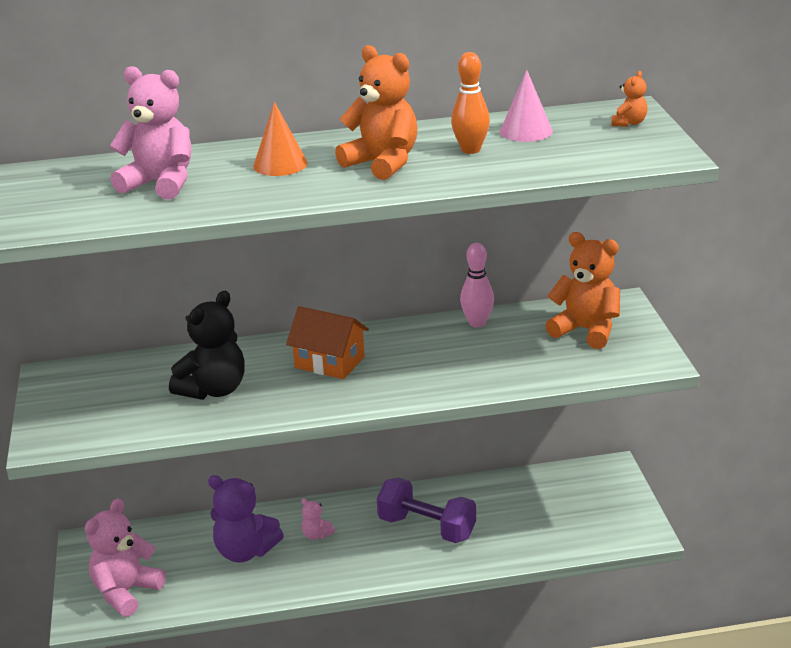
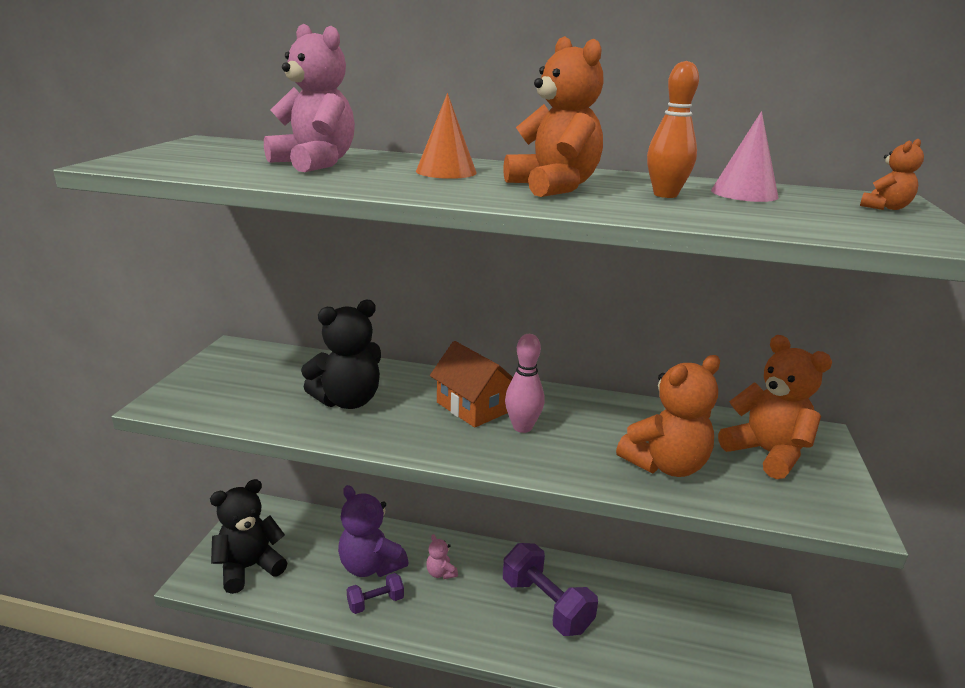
camera: 20 degrees right, 5 degrees down
(126, 592) = (249, 567): pink teddy bear -> black teddy bear
(271, 577) = (375, 602): none -> purple dumbbell
(477, 323) = (645, 411): pink bowling pin -> pink bowling pin (522, 427)
(513, 363) = (665, 465): none -> orange teddy bear

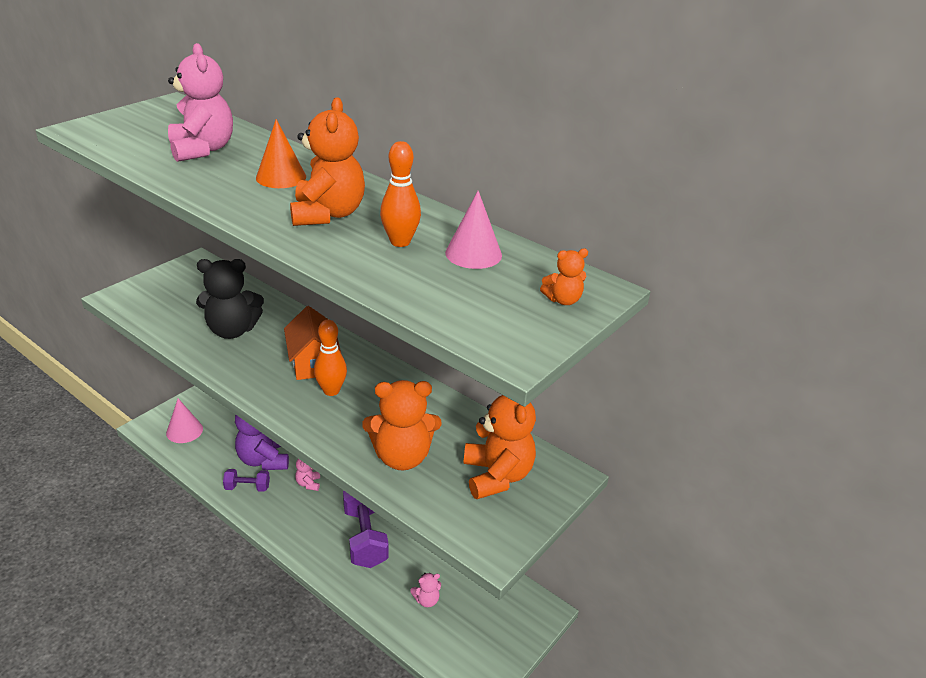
camera: 25 degrees right, 10 degrees up
(249, 567) = (184, 431): black teddy bear -> pink cone
(522, 427) = (331, 391): pink bowling pin -> orange bowling pin
(660, 643) = (426, 600): none -> pink teddy bear

